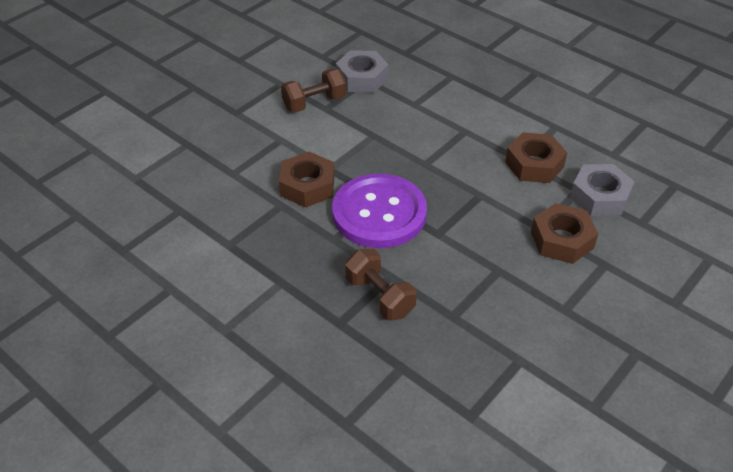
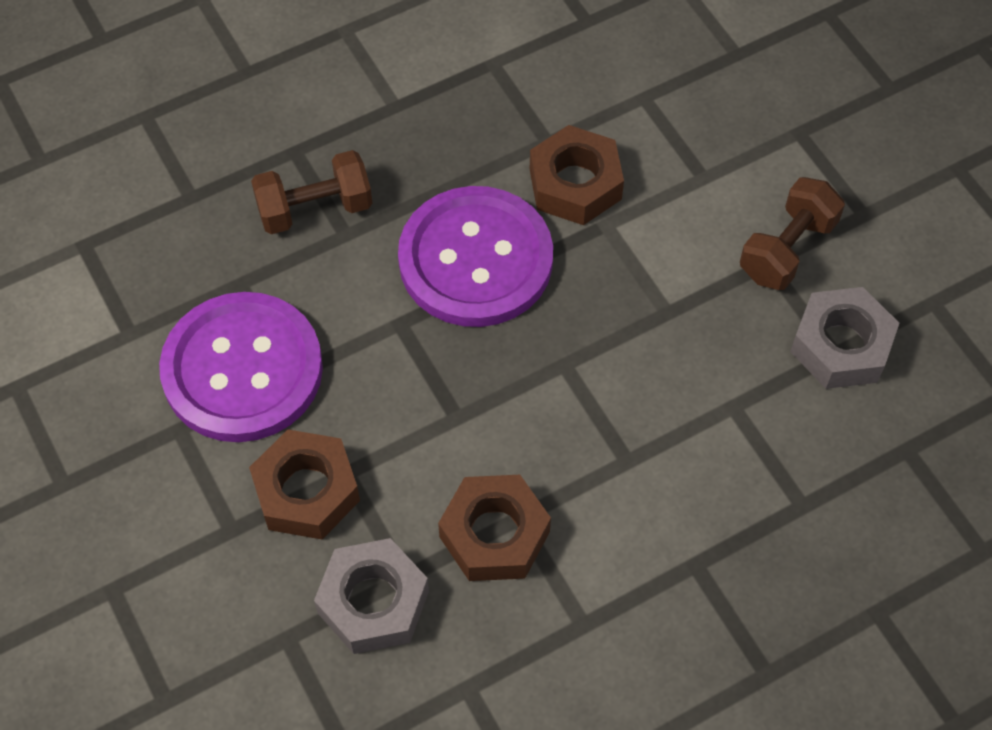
camera: 110 degrees right, 15 degrees up
(314, 103) = (787, 249): brown dumbbell -> brown dumbbell turned 45 degrees clockwise
(509, 293) = (242, 370): none -> purple button

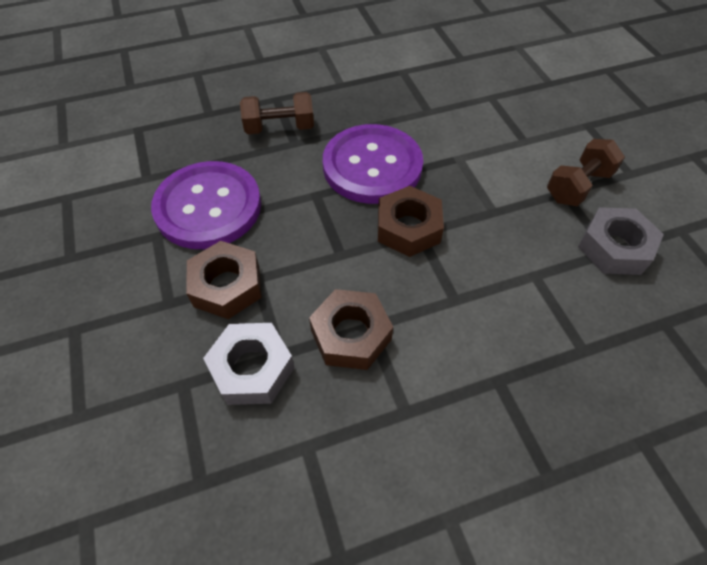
camera: 10 degrees right, 5 degrees down
(575, 184) = (442, 134): brown nut -> brown nut (408, 228)

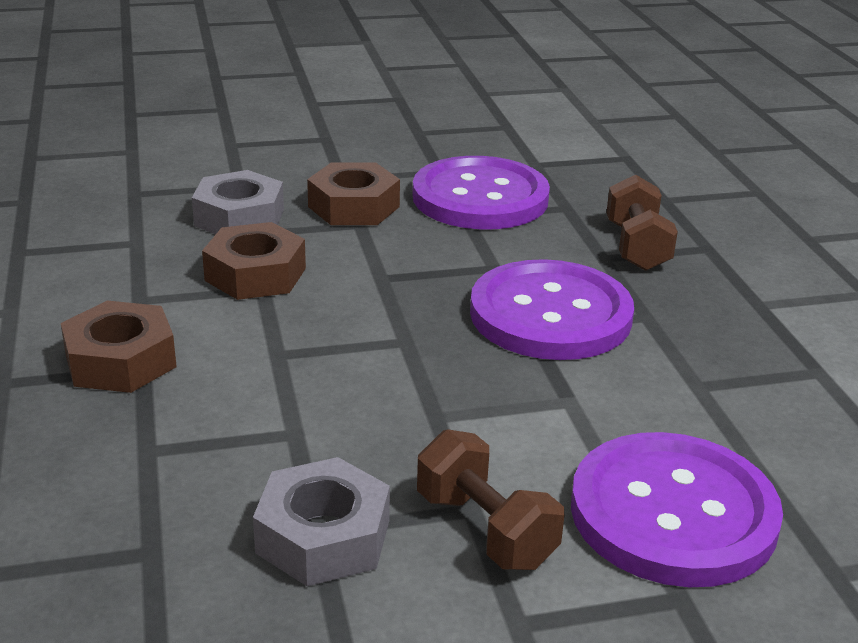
camera: 95 degrees right, 25 degrees down
(408, 228) = (416, 331): brown nut -> brown nut (120, 361)
(535, 124) = (673, 513): none -> purple button

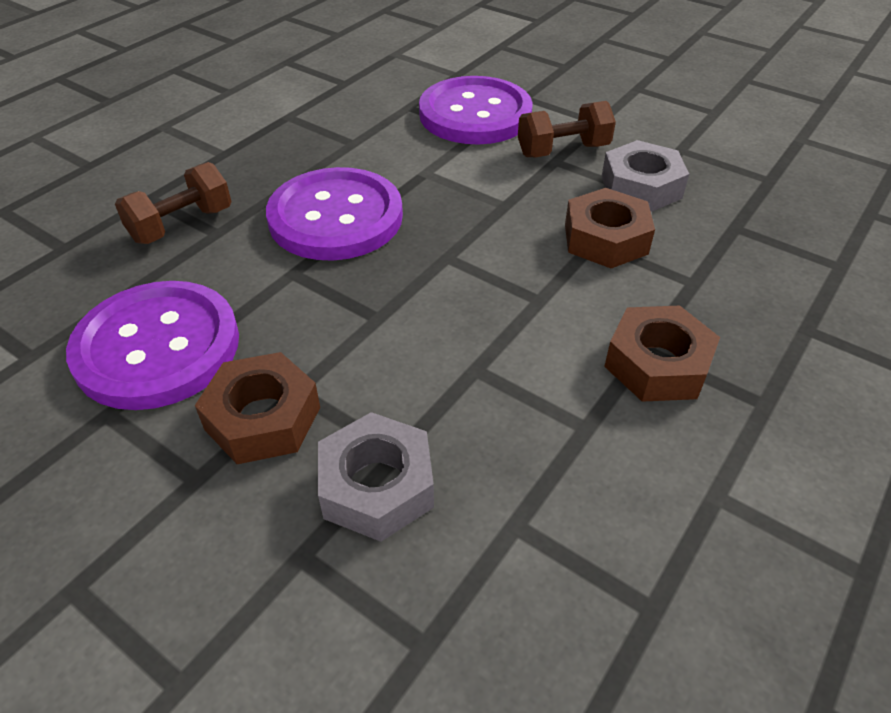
camera: 130 degrees left, 15 degrees up
(255, 274) = (462, 388): brown nut -> brown nut (605, 239)
(485, 530) = (563, 150): brown dumbbell -> brown dumbbell turned 60 degrees clockwise

